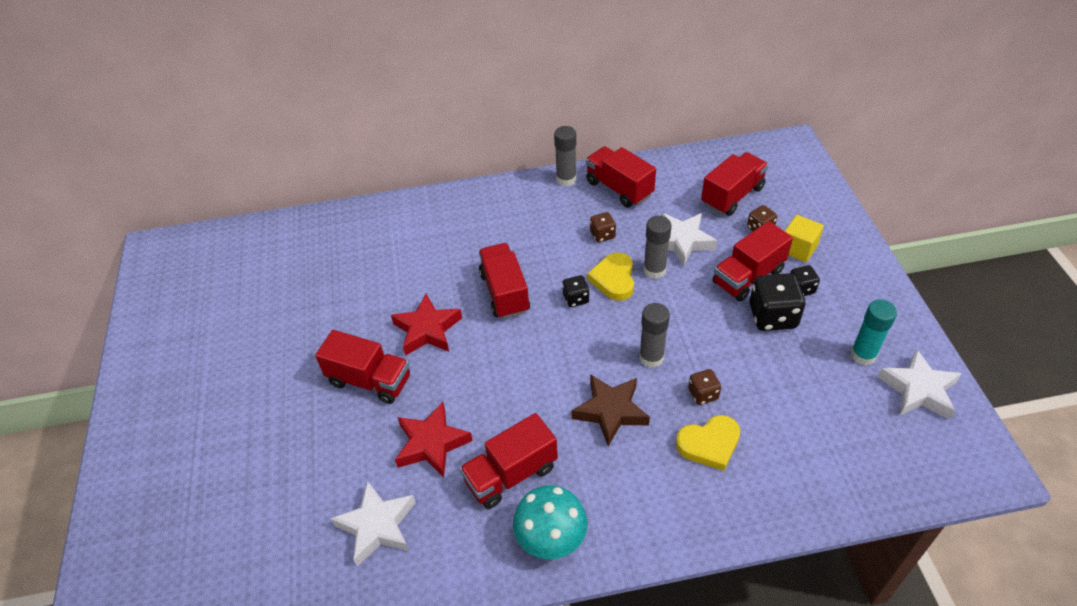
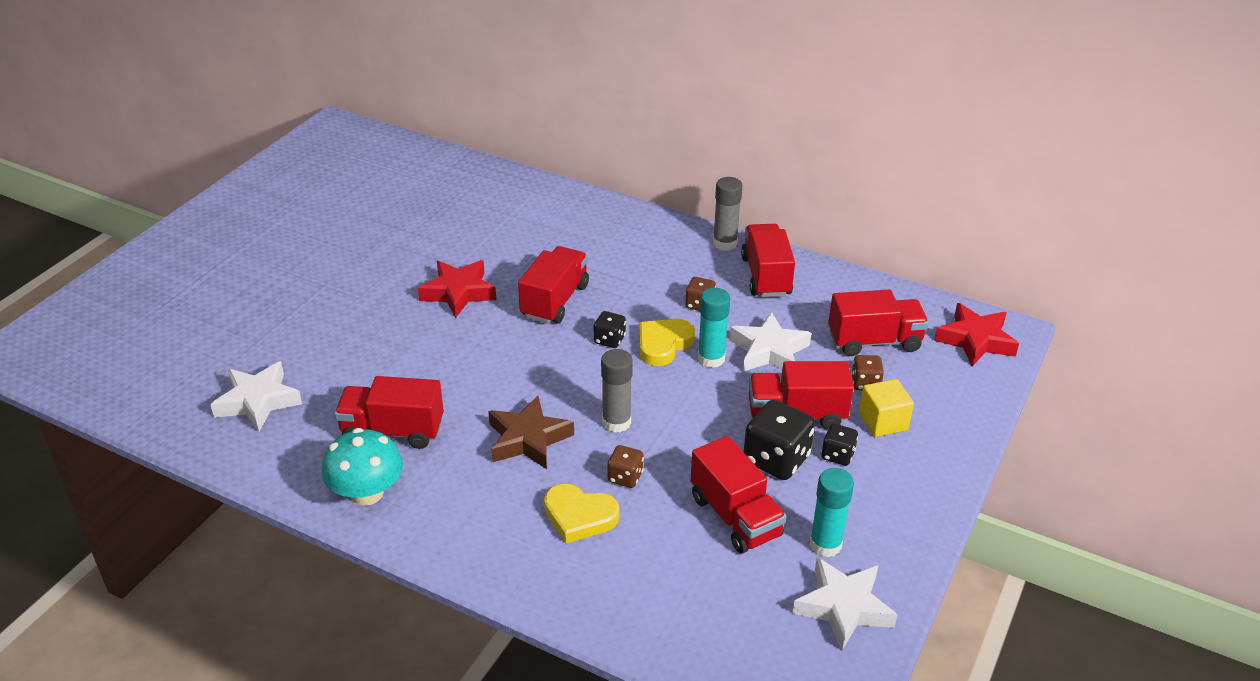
camera: 35 degrees right, 10 degrees down
(370, 380) = (372, 302): red truck -> red truck (735, 516)
(432, 443) = (362, 373): red star -> red star (975, 340)
(654, 270) = (711, 358): grey glue stick -> turquoise glue stick

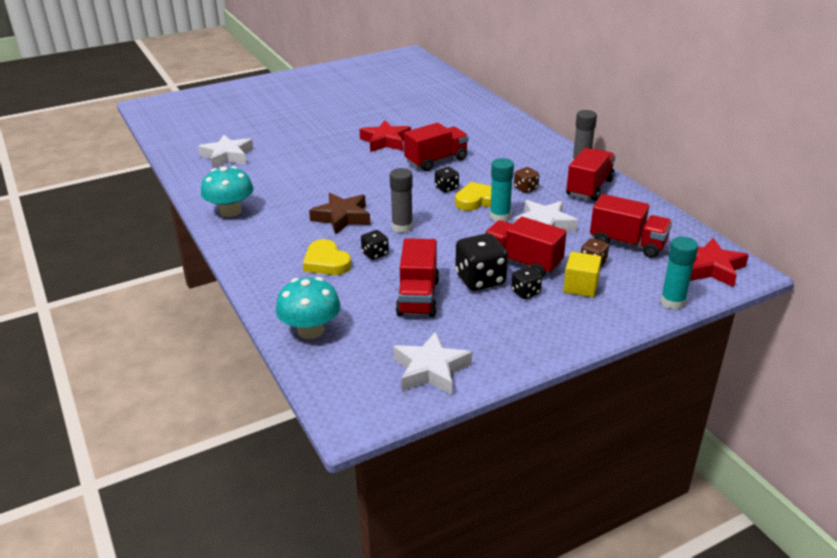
camera: 35 degrees right, 5 degrees down
(392, 431) = (276, 190): red truck -> none
(625, 477) = (375, 254): brown dice -> black dice
(664, 624) = (310, 330): none -> turquoise mushroom
(825, 544) = (459, 334): turquoise glue stick -> turquoise glue stick (672, 302)

